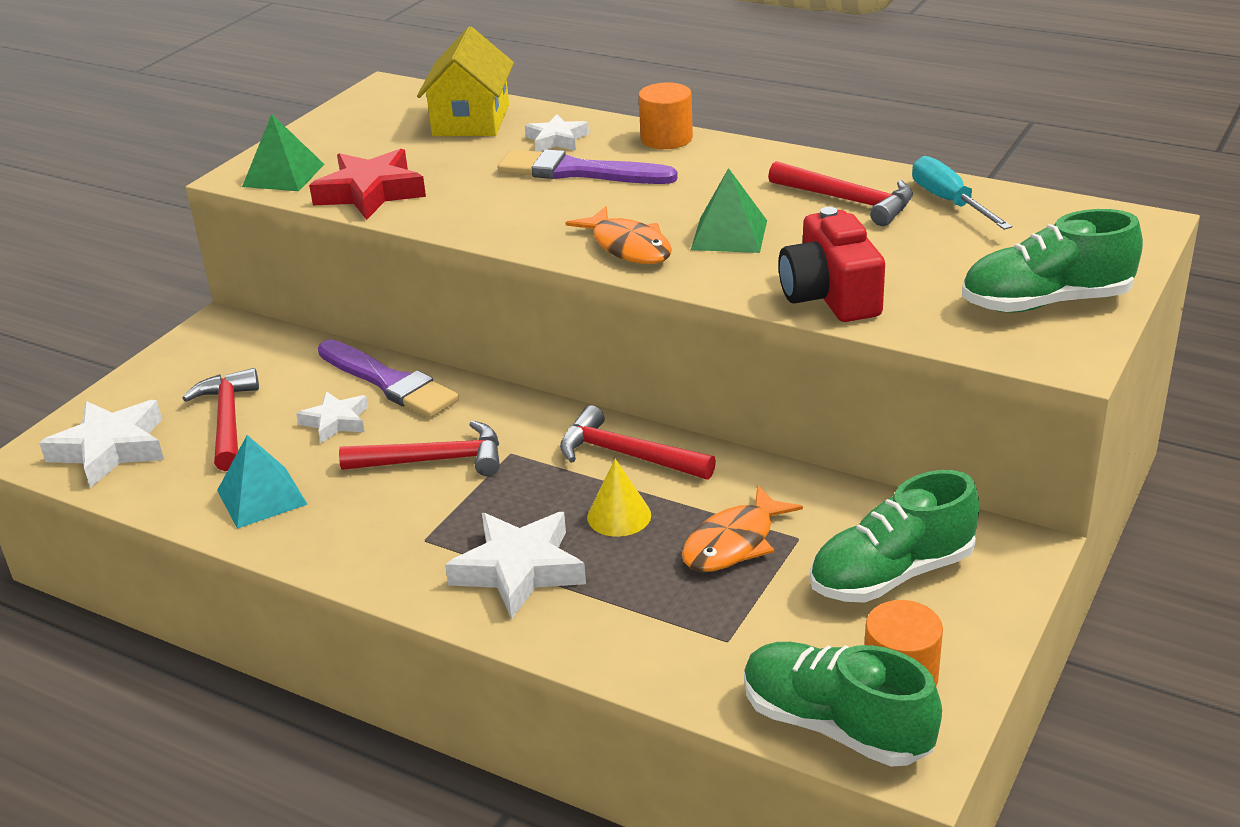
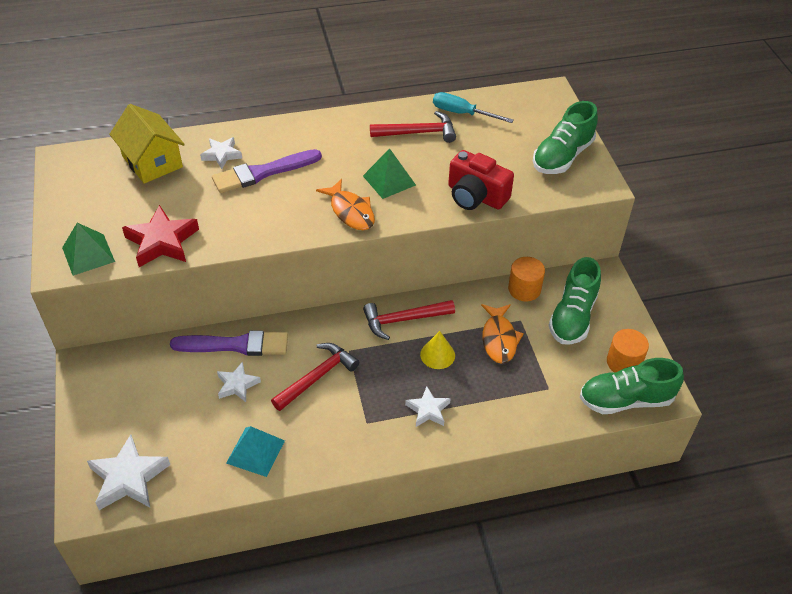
camera: 45 degrees left, 15 degrees up
(228, 421) = (175, 420): red hammer -> none
(519, 569) = (428, 410): white star -> white star, size x0.60
(628, 247) = (351, 211): orange fish -> orange fish turned 45 degrees clockwise
(666, 139) = (281, 129): orange cylinder -> orange cylinder (524, 289)

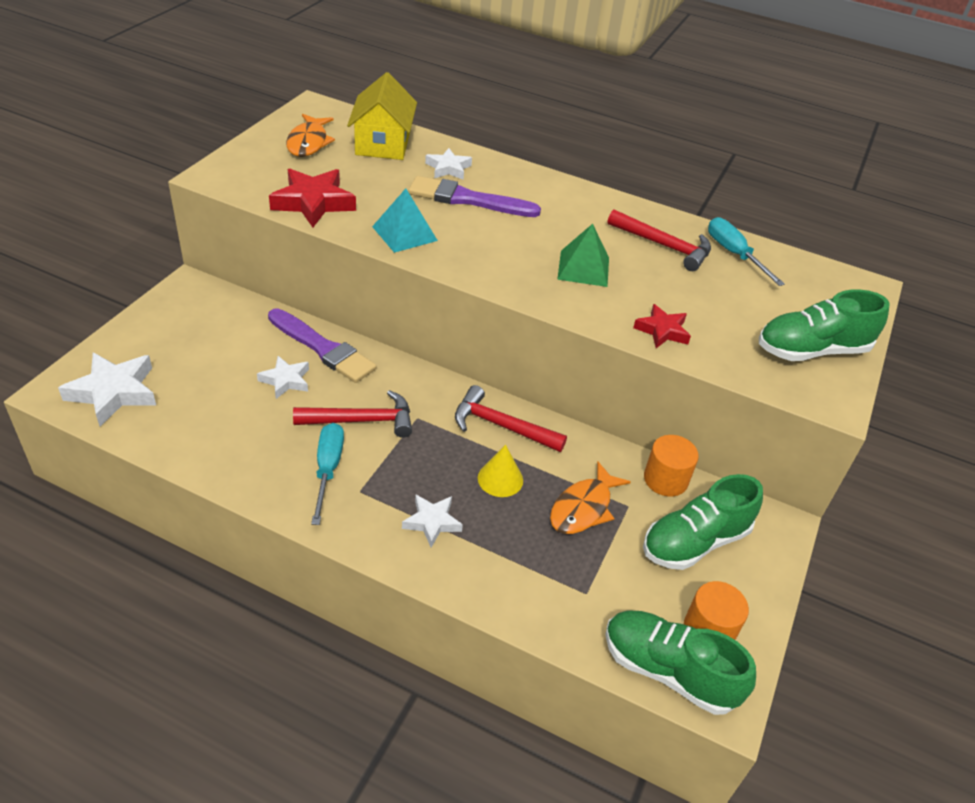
camera: 35 degrees right, 5 degrees down
(88, 254) = (244, 179): green pyramid -> none
(255, 451) = (234, 444): turquoise pyramid -> turquoise pyramid (404, 233)
(332, 423) = (328, 469): none -> turquoise screwdriver
(351, 211) = (512, 272): orange fish -> orange fish (309, 142)
(476, 196) = (662, 331): red camera -> red star

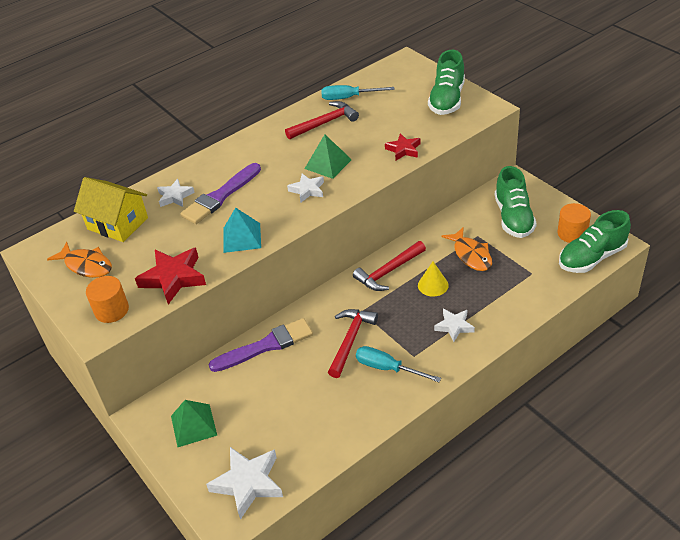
camera: 55 degrees left, 0 degrees up
(186, 326) = (193, 425): none -> green pyramid
(286, 380) = (289, 374): white star -> white star (307, 190)
(665, 479) = (464, 213): orange cylinder -> orange cylinder (111, 310)

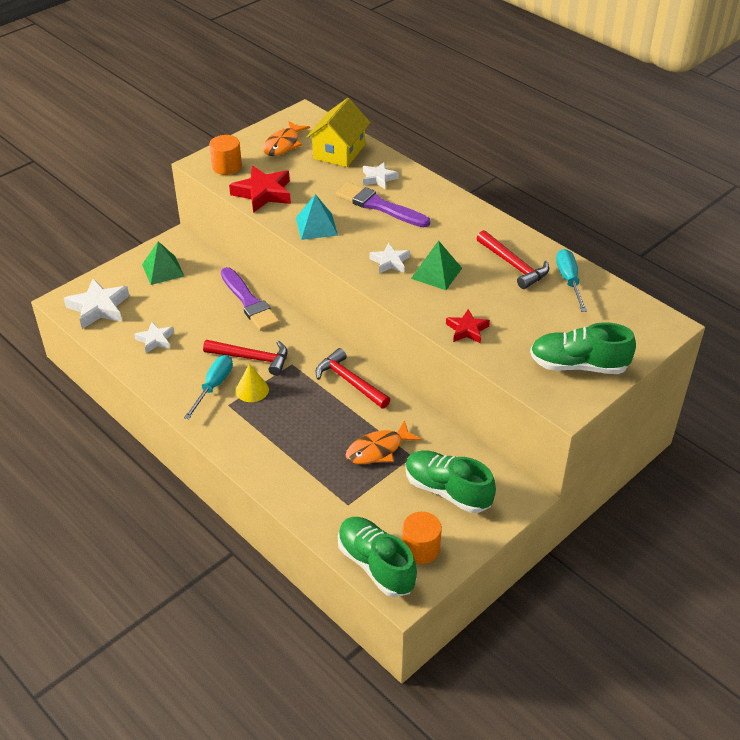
camera: 80 degrees right, 0 degrees up
(433, 285) = (328, 417): yellow cone -> yellow cone (252, 390)
(454, 326) = (266, 435): white star -> white star (155, 340)
(513, 218) = (447, 491): green shoe -> green shoe turned 45 degrees clockwise

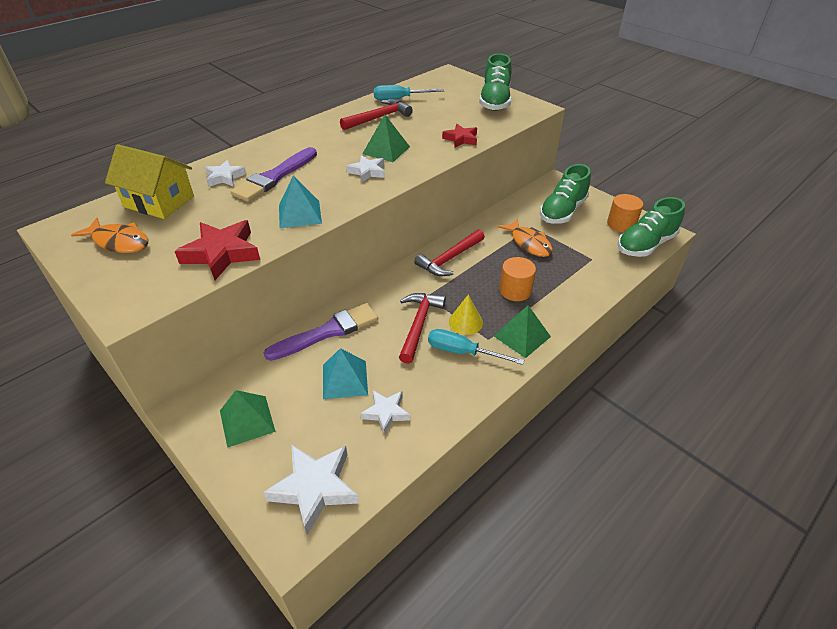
camera: 90 degrees left, 0 degrees up
(194, 316) = (345, 379): none -> turquoise pyramid
(227, 166) = (145, 287): orange cylinder -> orange cylinder (515, 290)
(228, 429) = (522, 336): none -> green pyramid

